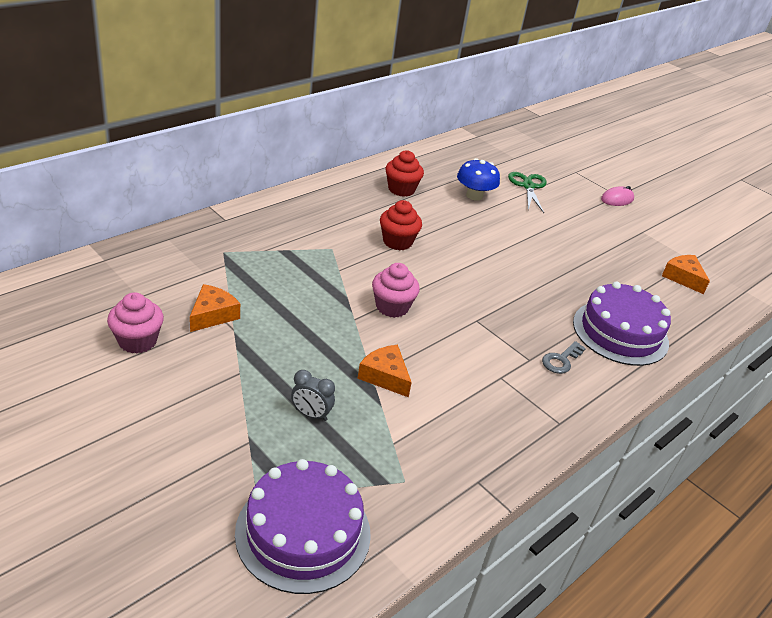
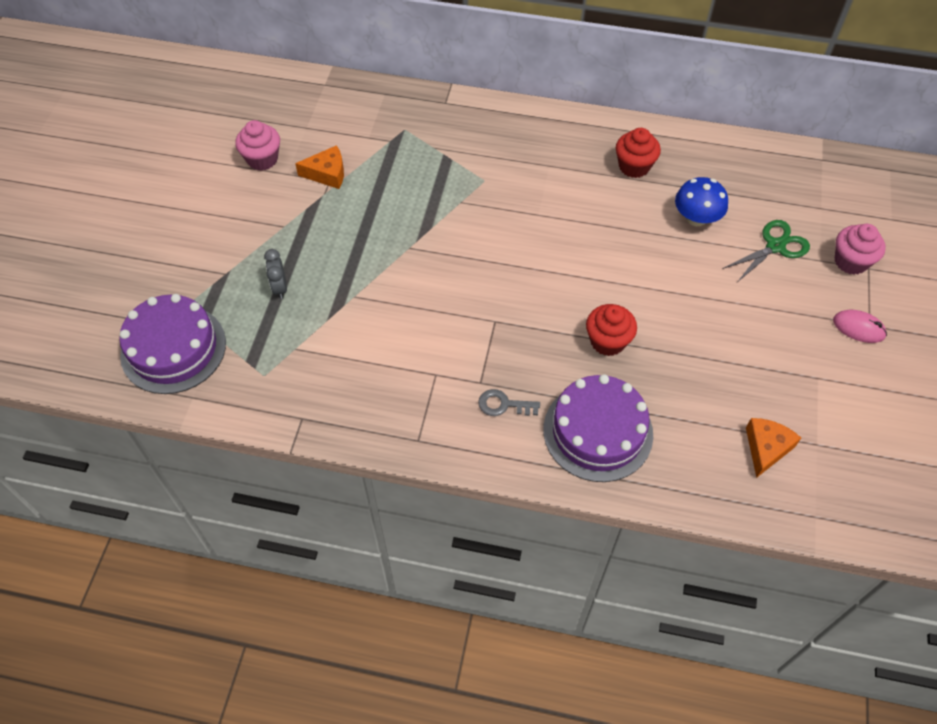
camera: 60 degrees right, 20 degrees up
(385, 376) = (361, 303): orange cheese -> none
(392, 307) = (450, 260): pink cupcake -> pink cupcake (851, 261)
(397, 242) = (546, 211): red cupcake -> red cupcake (607, 341)

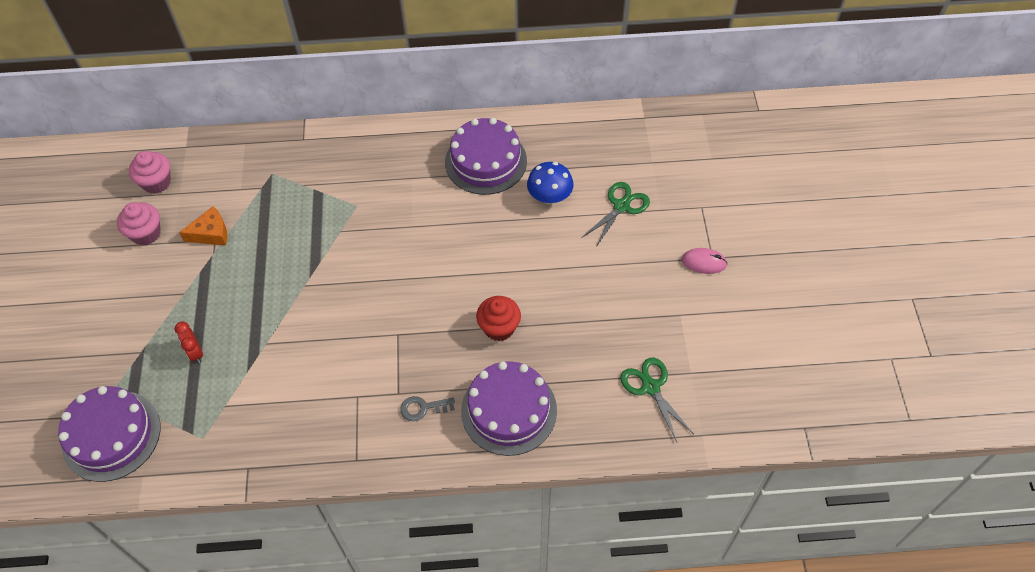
camera: 15 degrees left, 0 degrees up
(280, 288) = (195, 353): grey clock -> red clock
(634, 166) = (486, 161): red cupcake -> purple cake
(766, 448) = (650, 387): orange cheese -> green scissors
(851, 261) = (686, 205): pink cupcake -> pink cupcake (156, 182)

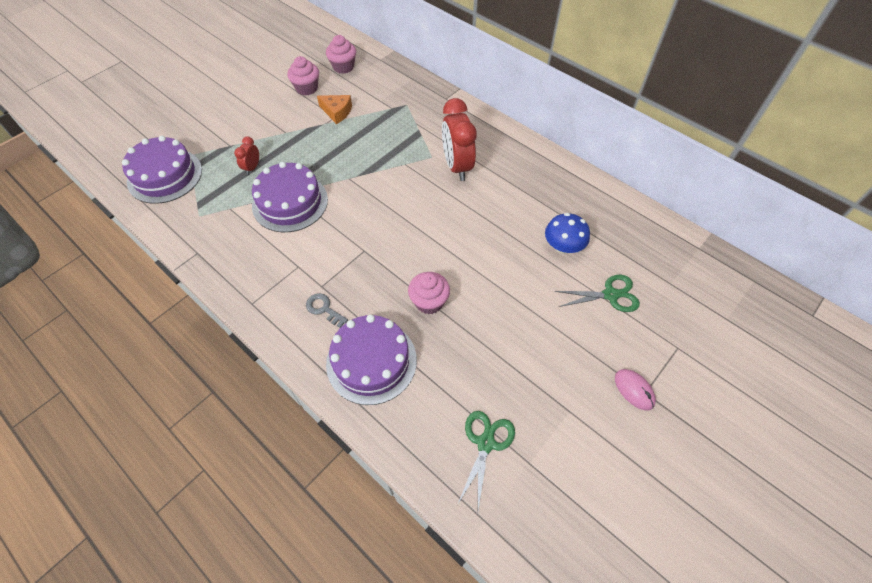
camera: 45 degrees right, 0 degrees up
(389, 196) = (457, 166): none -> red clock
(486, 161) = (543, 191): purple cake -> purple cake (290, 202)
(499, 328) = (429, 302): red cupcake -> pink cupcake

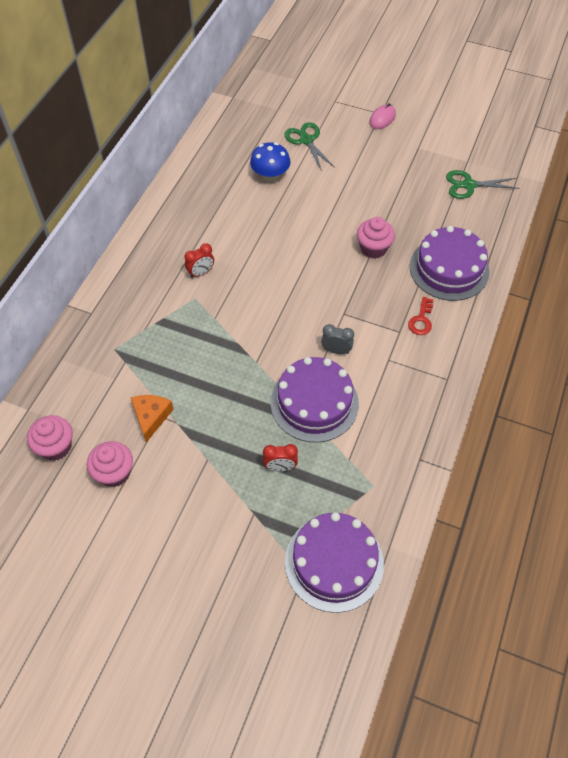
camera: 110 degrees left, 0 degrees up
(324, 309) = (421, 320): grey key -> red key
(329, 232) = (336, 350): none -> grey clock
(457, 166) = (201, 273): red clock -> red clock, size x0.48

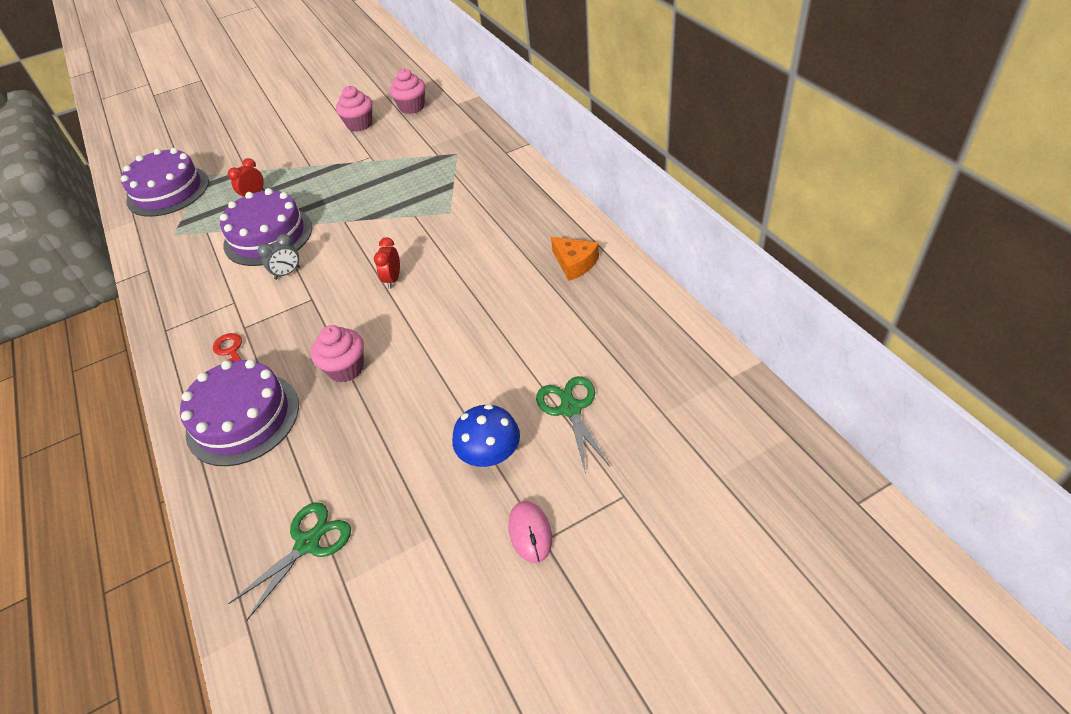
camera: 135 degrees right, 10 degrees down
(151, 417) = (375, 152): orange cheese -> orange cheese (575, 263)
(201, 273) = (472, 227): red clock -> red clock (393, 279)
(270, 175) = (544, 339): blue mushroom -> blue mushroom (490, 454)
(306, 140) = (571, 409): green scissors -> green scissors turned 120 degrees counterclockwise

